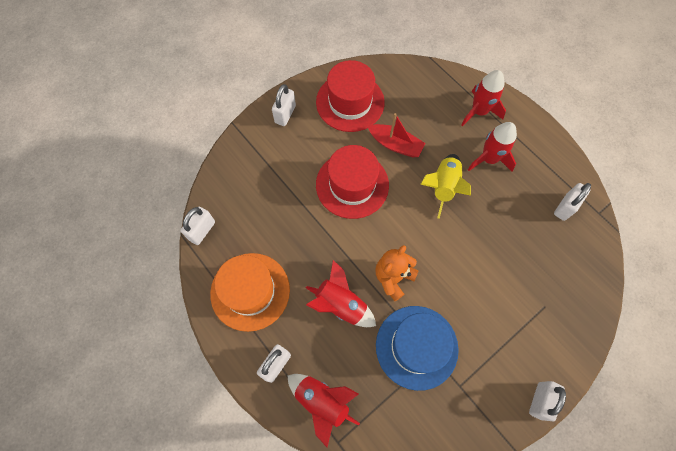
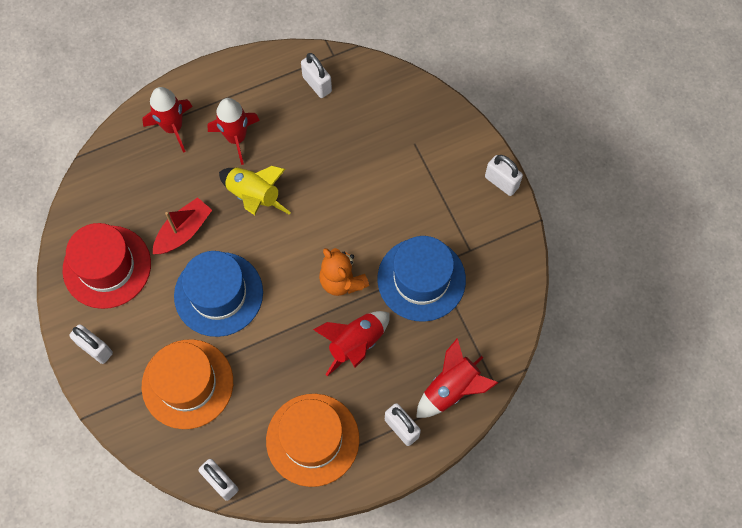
camera: 75 degrees left, 0 degrees up
(274, 184) = (187, 384): none -> orange hat
(352, 185) = (218, 294): red hat -> blue hat

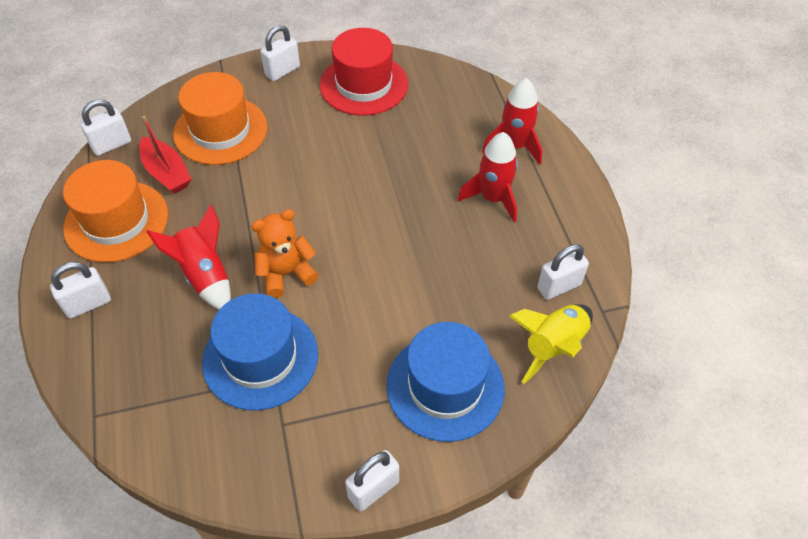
camera: 100 degrees right, 15 degrees down
(183, 231) = (387, 143): red boat -> red boat (166, 173)
(218, 294) = (307, 163): blue hat -> blue hat (445, 386)
(254, 196) = (415, 205): yellow rocket -> yellow rocket (553, 346)
(451, 389) = (108, 365): red rocket -> none

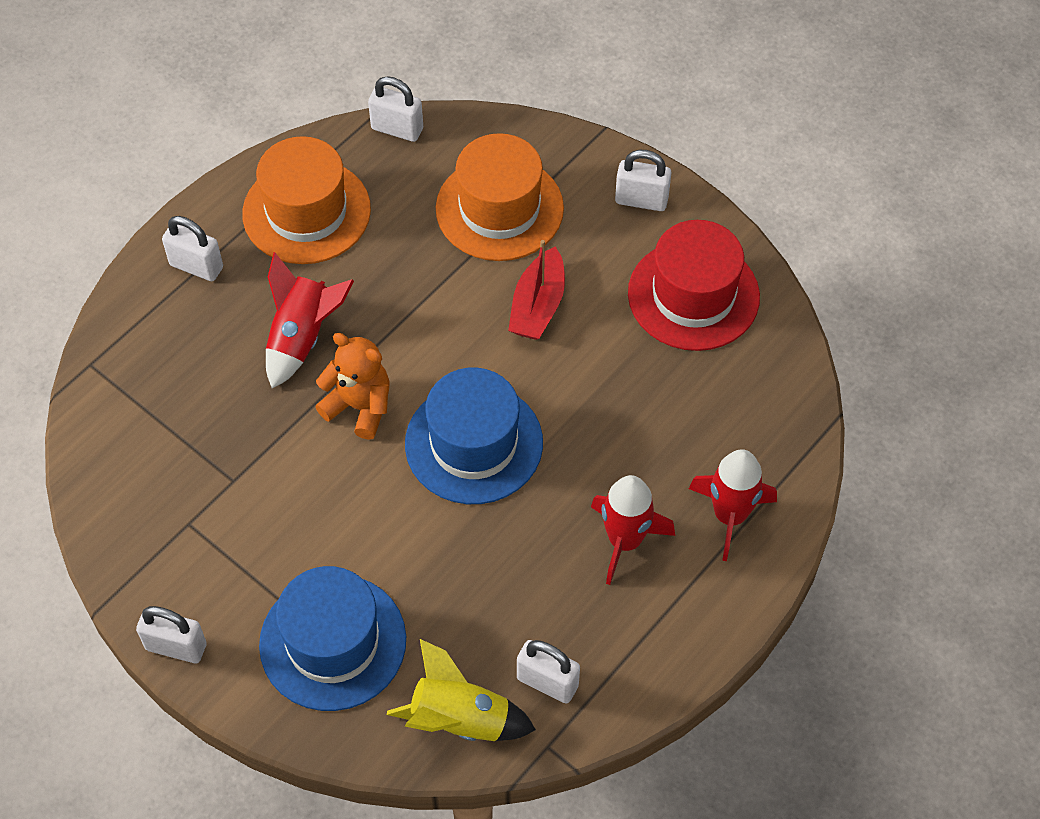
camera: 55 degrees right, 5 degrees up
(166, 173) = (401, 205): red boat -> red boat (538, 305)
(260, 357) = (245, 454): blue hat -> blue hat (474, 443)

